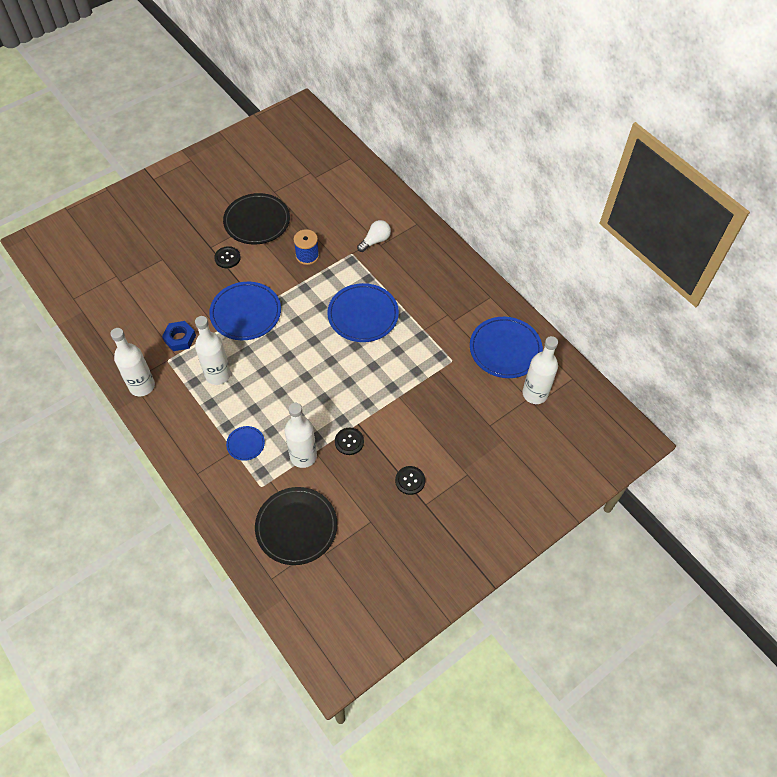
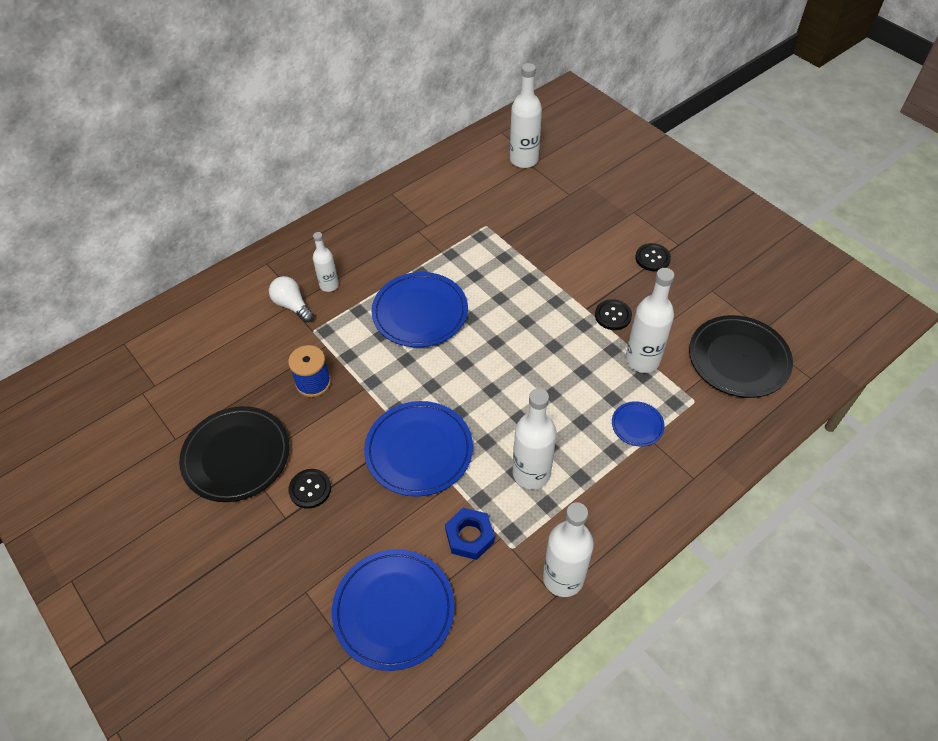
camera: 90 degrees left, 5 degrees down
(393, 260) = (329, 285): none -> white bottle
(505, 349) = (466, 181): blue plate -> blue plate (394, 610)

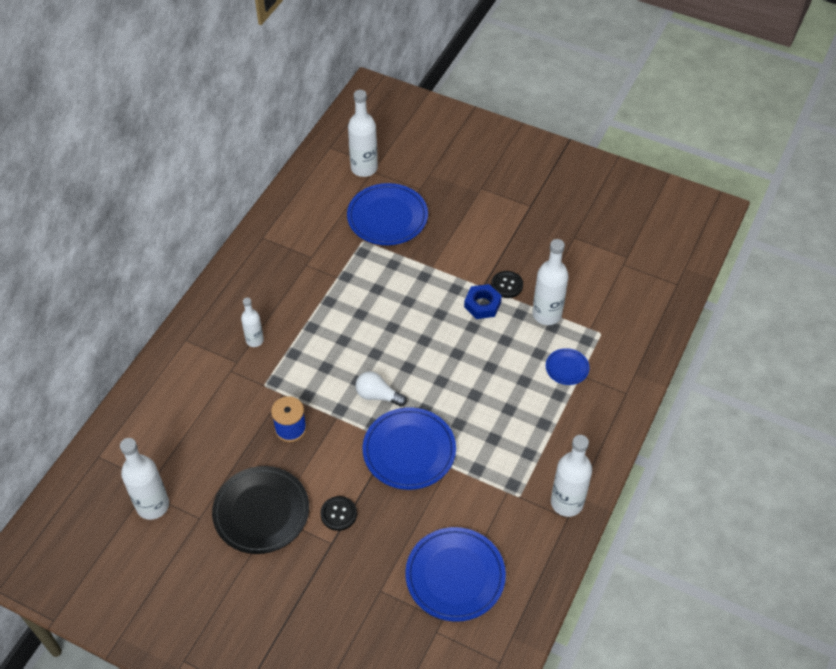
camera: 25 degrees left, 0 degrees up
(292, 305) = (232, 369): white light bulb -> white light bulb (378, 395)
(420, 312) = (347, 337): blue plate -> blue plate (387, 217)
(469, 536) = (483, 500): blue nut -> blue nut (482, 305)
(531, 473) = (505, 435): white bottle -> white bottle (152, 505)
(652, 258) = (515, 225): black button -> none
(738, 359) = (618, 288): black plate -> none

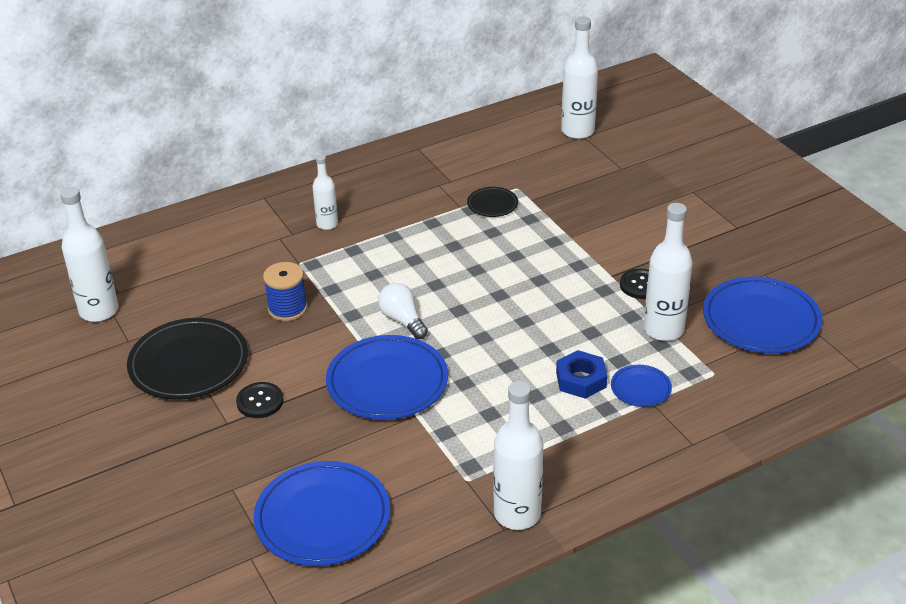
camera: 35 degrees right, 15 degrees down
(357, 264) = (492, 204): none -> black plate
(387, 217) = (563, 178): blue plate -> blue plate (761, 320)
(482, 305) = (595, 291): blue nut -> blue nut (581, 380)

